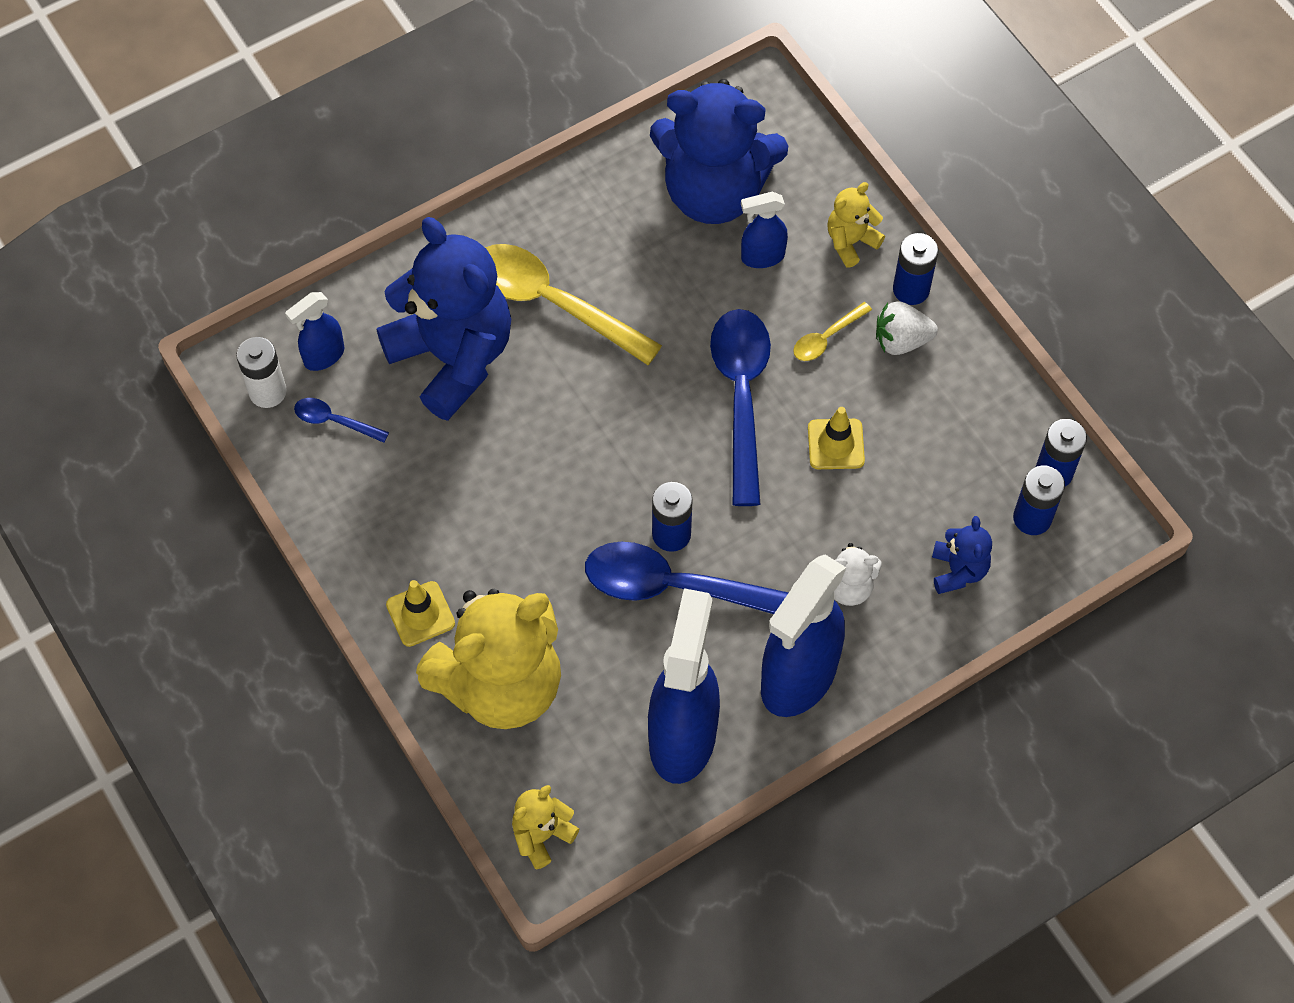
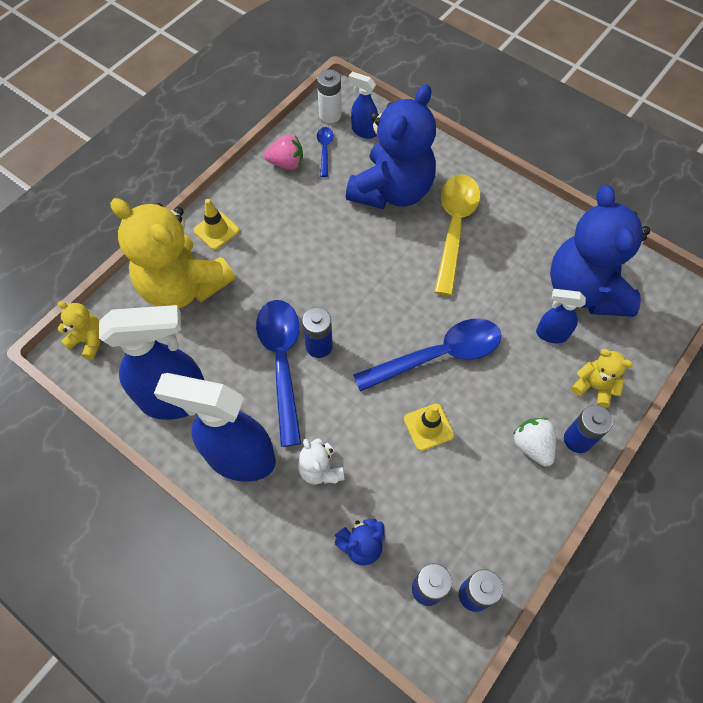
camera: 70 degrees right, 0 degrees up
(335, 482) = (286, 163): none -> pink strawberry
(762, 257) = (551, 334): blue spray bottle -> blue spray bottle turned 45 degrees counterclockwise
(826, 338) = (509, 395): yellow spoon -> none

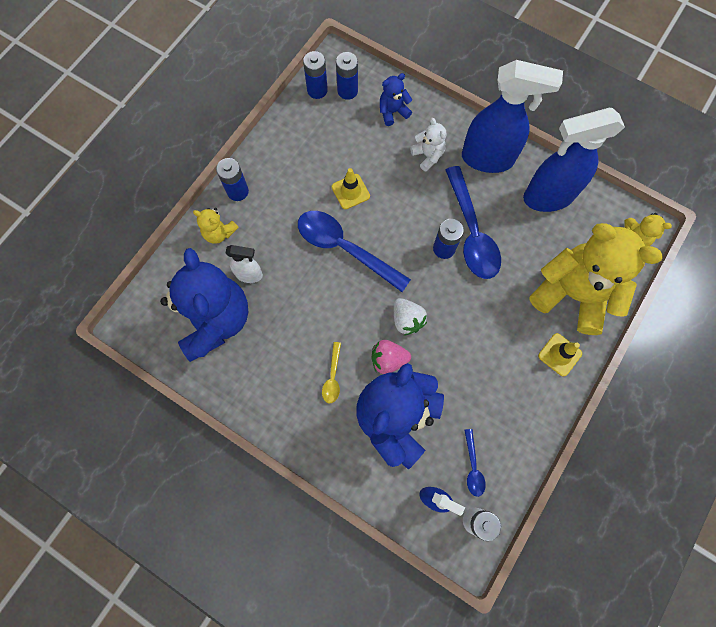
camera: 175 degrees right, 10 degrees up
(286, 163) = (510, 444): pink strawberry -> pink strawberry (388, 359)
(438, 355) = (345, 248): blue spoon -> blue spoon turned 60 degrees clockwise
(454, 228) = (332, 377): yellow spoon -> yellow spoon, size x0.46
(532, 445) = (272, 184): white strawberry -> white strawberry (407, 320)
(551, 334) = (249, 275): blue spray bottle -> white spray bottle

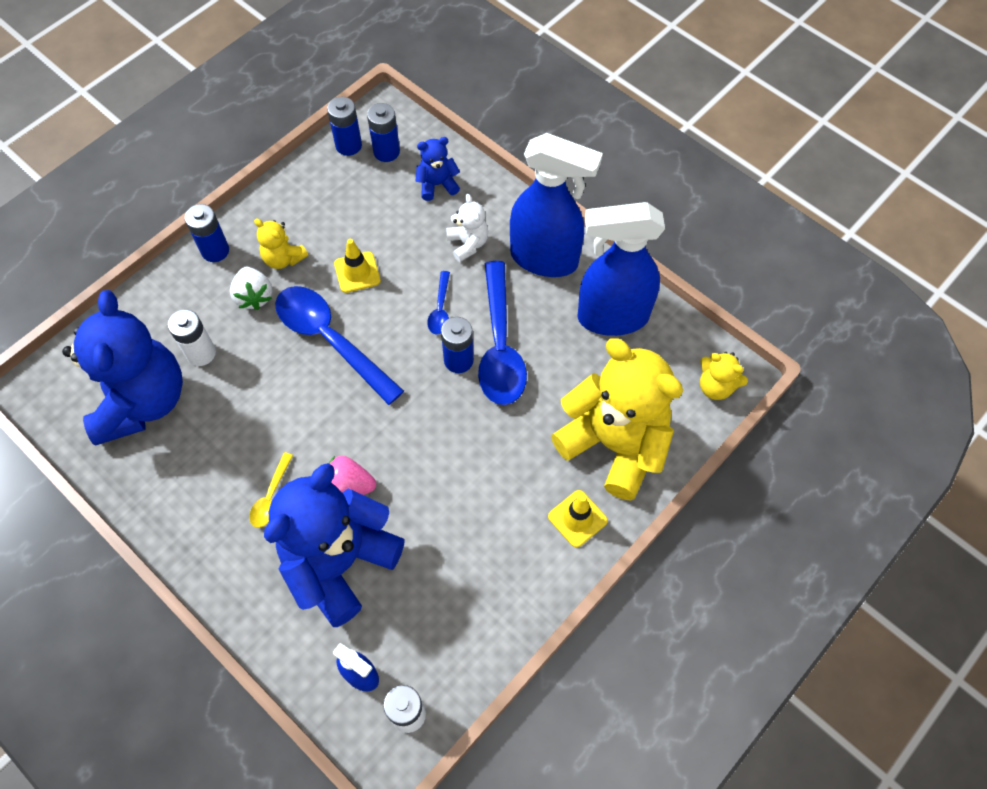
camera: 10 degrees right, 10 degrees down
(219, 233) = (178, 296): yellow teddy bear -> yellow teddy bear (283, 258)
(249, 275) = (201, 353): white spray bottle -> white battery
(407, 320) = (386, 441): white strawberry -> white strawberry (254, 296)
(473, 467) = (423, 643): blue spoon -> blue spoon (440, 309)

